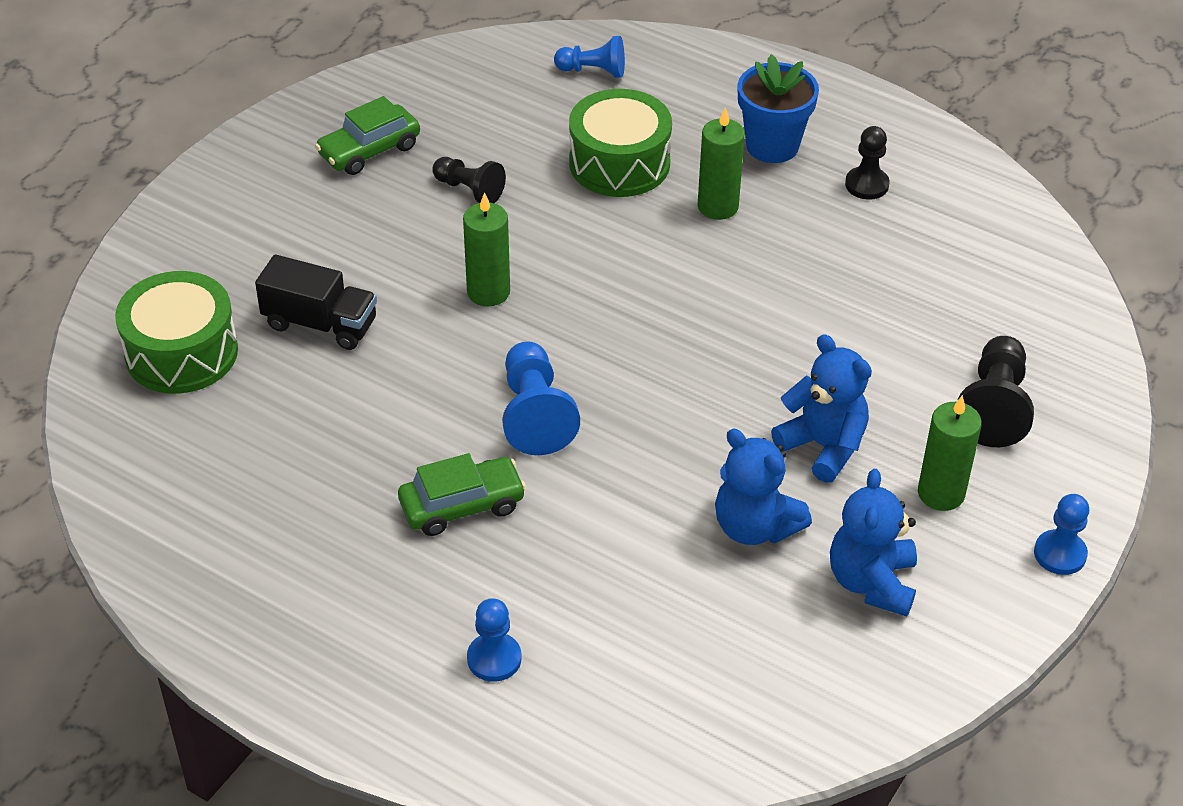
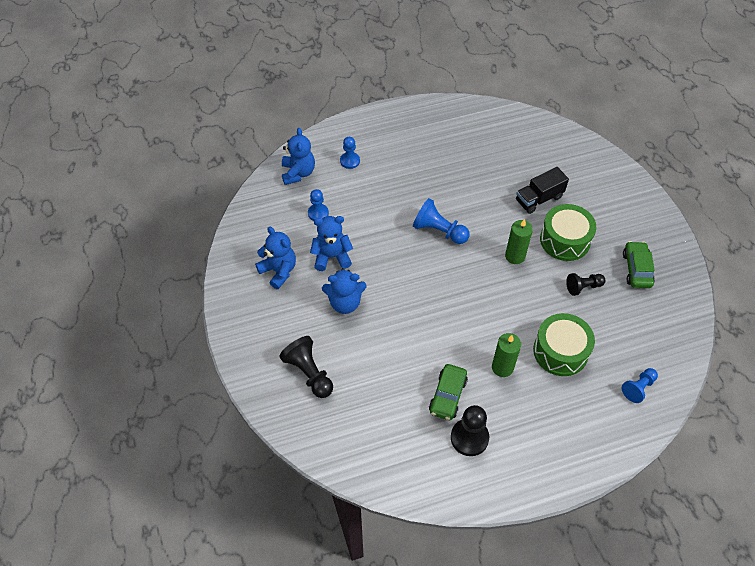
camera: 130 degrees right, 10 degrees up
(181, 352) = (555, 156): green drum -> green drum (565, 240)
(462, 505) = (416, 188): green car -> green car (447, 396)
(616, 727) = (298, 173): none -> blue teddy bear
(772, 146) = (526, 421): blue flower pot -> none
(866, 185) = (469, 438): black pawn -> black pawn, size x1.54
(941, 493) = (291, 321): green candle -> none
(1060, 554) = (232, 334): blue pawn -> blue pawn (318, 213)

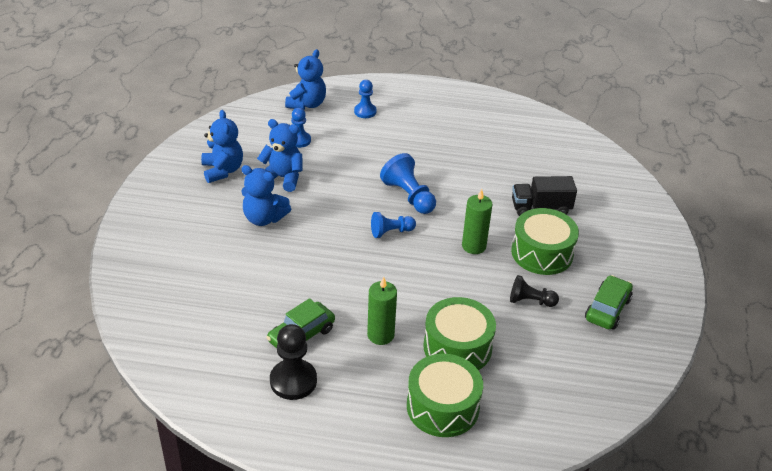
camera: 25 degrees right, 15 degrees down
(309, 373) = (180, 260): black pawn -> none
(582, 406) = (442, 407): none -> green drum
(638, 388) = (523, 418): blue pawn -> blue pawn (391, 232)

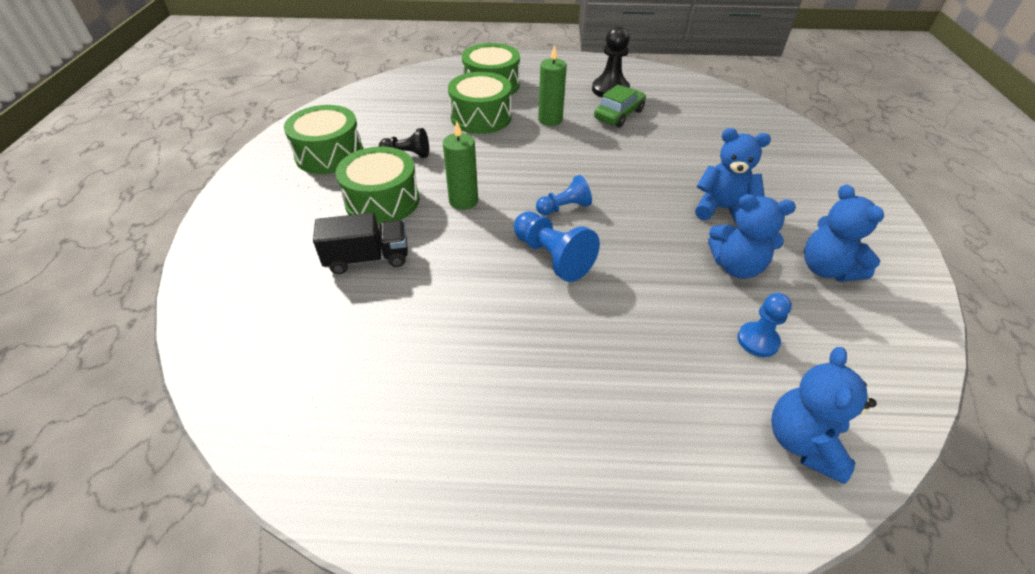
camera: 175 degrees right, 5 degrees up
(365, 111) = (678, 435): blue pawn -> none
(607, 309) = (329, 154): green car -> green drum

